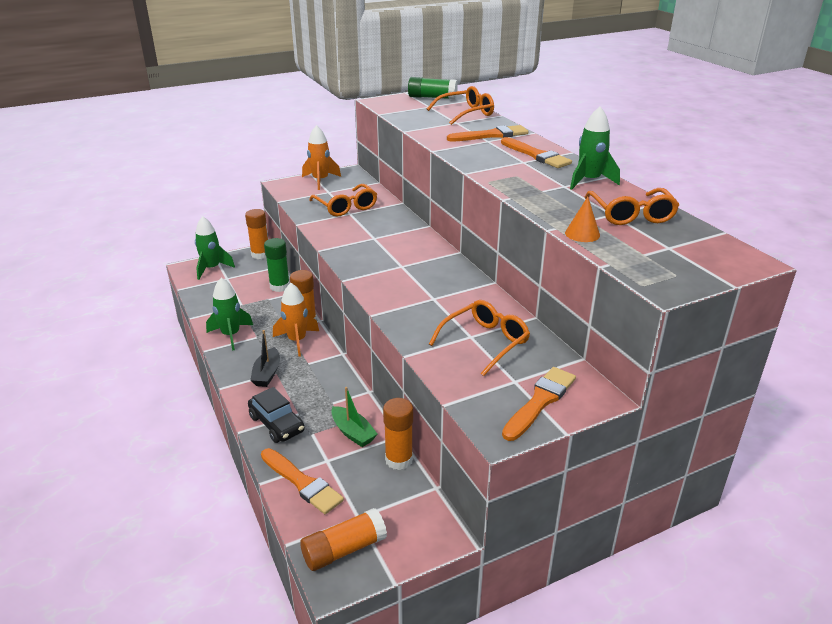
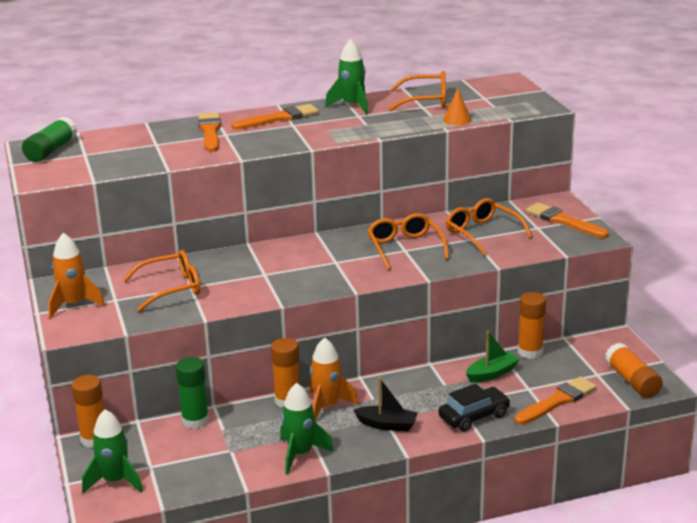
camera: 80 degrees left, 5 degrees down
(466, 113) = (127, 137): orange glasses -> orange glasses (405, 247)

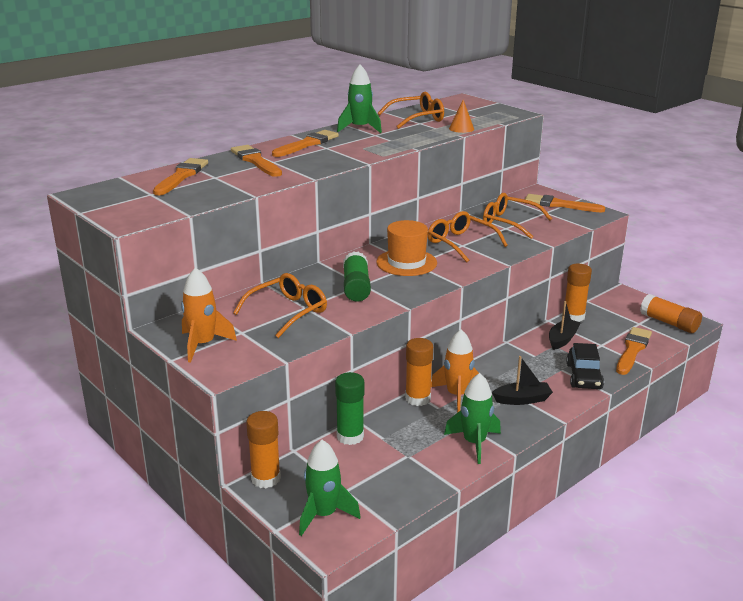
camera: 25 degrees left, 0 degrees up
(51, 150) = (110, 195): green glue stick -> green glue stick (356, 287)
(128, 139) = (181, 176): none -> orange brush
(329, 259) = (406, 262): none -> orange hat
(474, 416) = (583, 376): black car -> black car turned 150 degrees clockwise
(492, 374) = (562, 339): green boat -> black boat

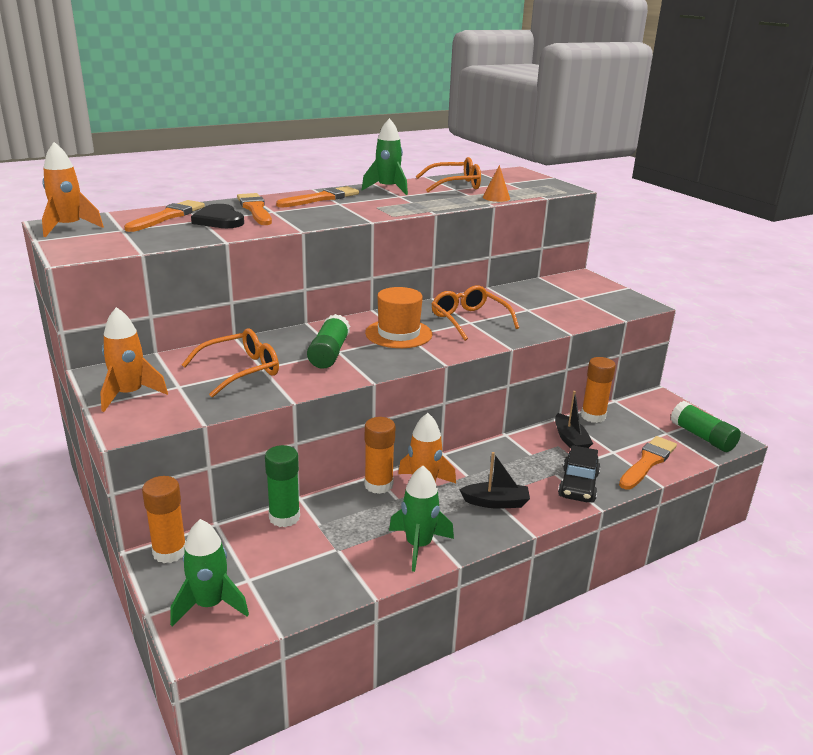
camera: 10 degrees right, 0 degrees up
(99, 197) = (69, 227): none -> orange rocket
(232, 175) = (219, 220): none -> black heart
(508, 223) = (533, 304): orange glasses -> none
(559, 205) = (599, 292): orange brush -> none
(562, 339) = (570, 440): black boat -> black boat turned 120 degrees clockwise
(669, 323) = (702, 437): orange glue stick -> green glue stick

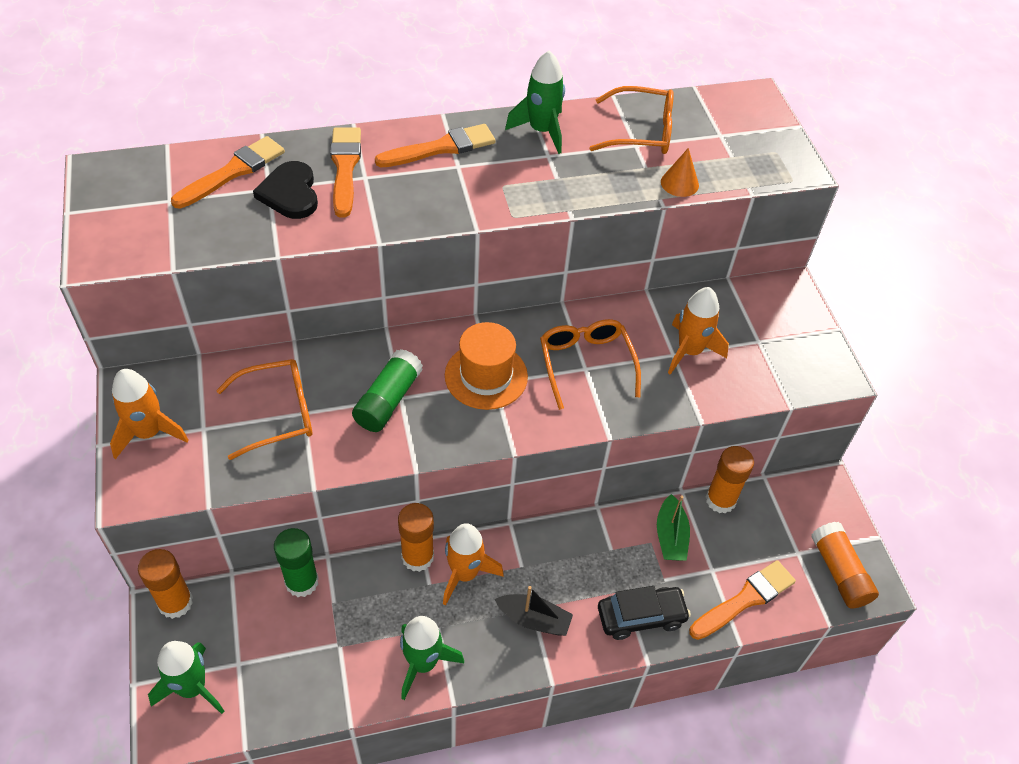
camera: 15 degrees right, 25 degrees up
(69, 227) = (112, 185): orange rocket -> orange rocket (689, 351)
(570, 440) = (670, 536): black boat -> green boat
(578, 485) = (641, 617): black car -> black car turned 135 degrees counterclockwise
(702, 437) = (839, 572): green glue stick -> orange glue stick

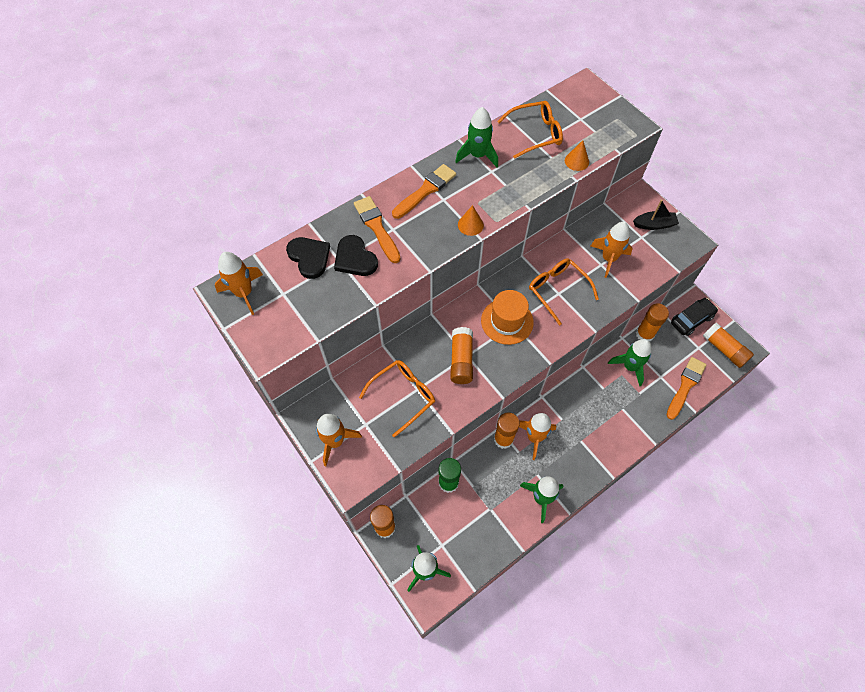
camera: 20 degrees left, 10 degrees up
(122, 182) = (244, 293): none -> orange rocket
(233, 172) = (309, 257): orange brush -> black heart
(388, 400) = (461, 360): green glue stick -> orange glue stick
(473, 208) = (470, 225): none -> orange cone
(534, 620) = (585, 447): black boat -> black boat (654, 225)
(641, 617) = (639, 419): black car -> black car (691, 320)
(670, 536) = (630, 367): green boat -> green rocket

